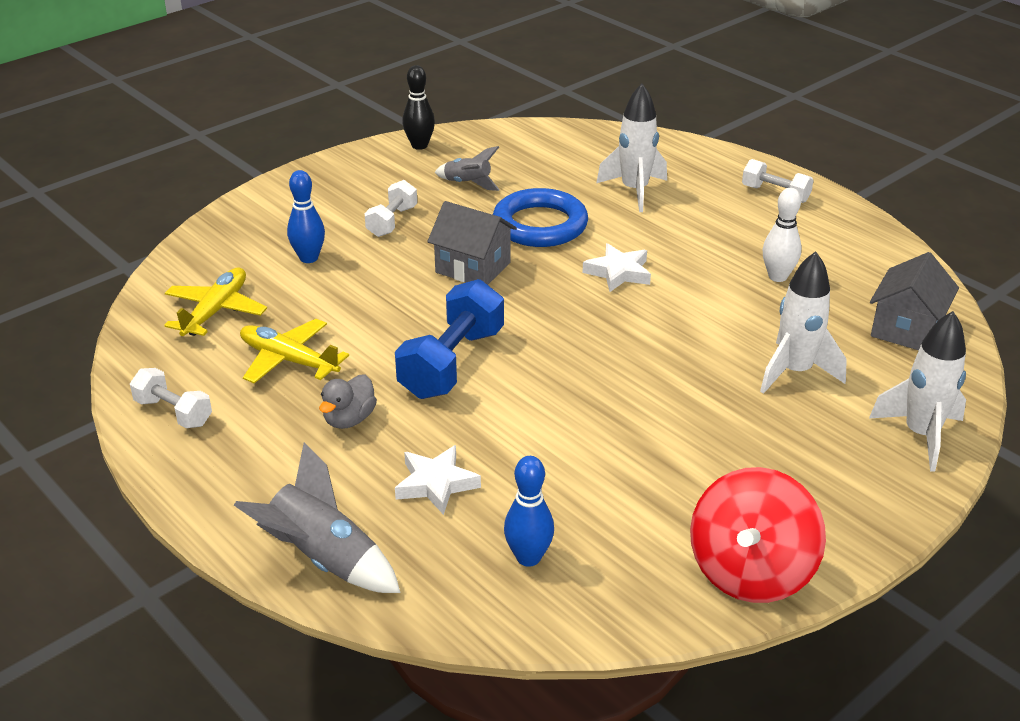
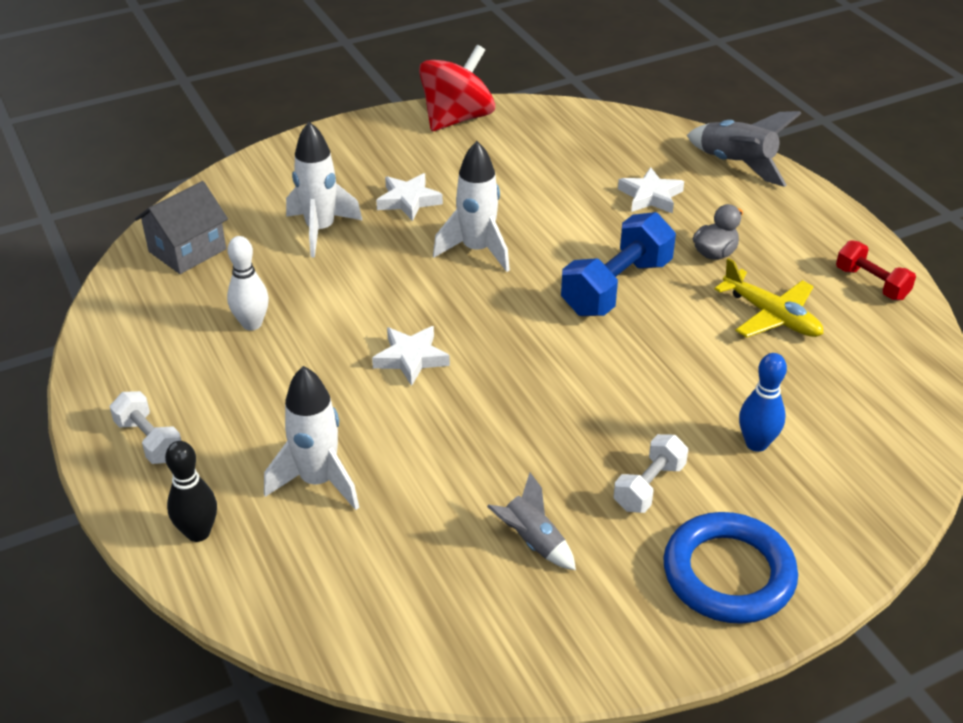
camera: 165 degrees left, 5 degrees up
(173, 412) = (871, 283): white dumbbell -> red dumbbell
(216, 311) = (855, 386): yellow plane -> none
(419, 145) = (583, 652): black bowling pin -> black bowling pin (198, 533)
(473, 267) = (566, 394): grey house -> none
(528, 557) = (597, 146): blue bowling pin -> none
(540, 225) = (466, 444): blue ring -> blue ring (728, 574)
(726, 424) = (408, 201): none -> white star
(920, 435) = (269, 171): white rocket -> white rocket (477, 250)

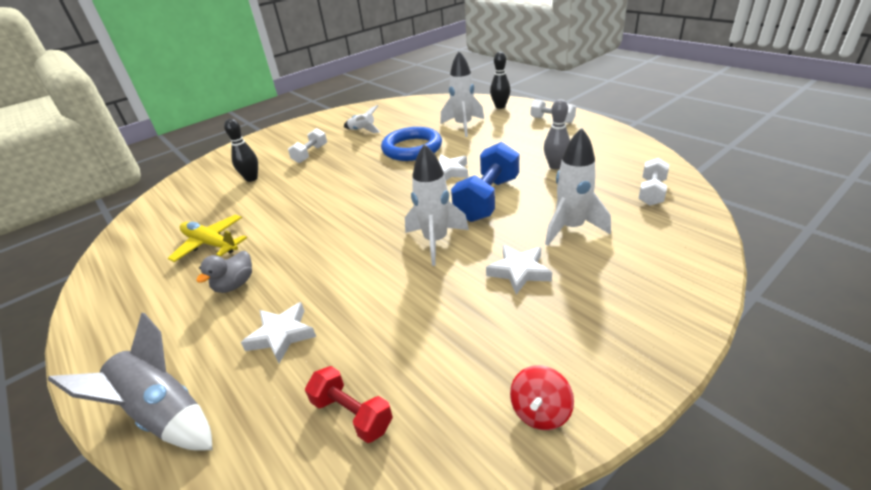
camera: 170 degrees right, 5 degrees down
(187, 250) = (651, 192): grey house -> white dumbbell
(252, 324) = (555, 166): white bowling pin -> grey bowling pin
(457, 118) = (540, 411): red spinning top -> red spinning top, size x0.50
(532, 541) = (362, 131): grey rocket -> white rocket
(616, 287) = (322, 238): blue dumbbell -> blue dumbbell (487, 199)
(728, 574) = (281, 139): blue ring -> blue ring (412, 148)
(756, 443) = (251, 178): blue bowling pin -> black bowling pin
(871, 283) = (113, 287): red dumbbell -> red dumbbell (352, 414)

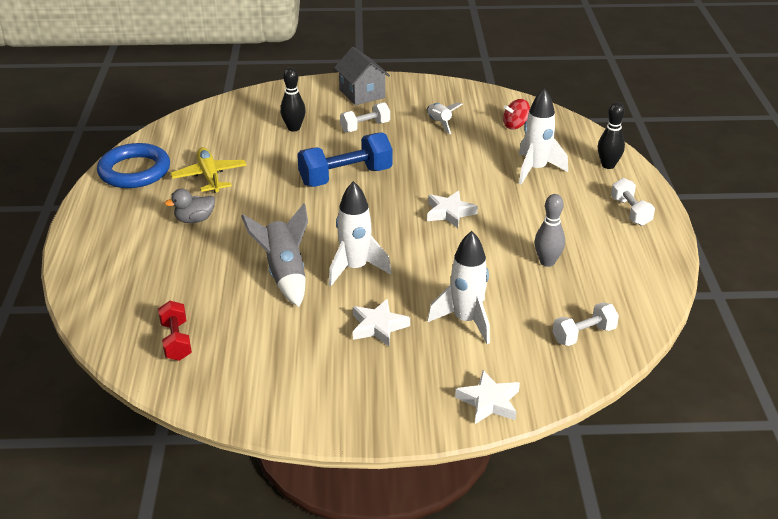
camera: 35 degrees right, 0 degrees up
(164, 413) = (90, 278): grey rocket -> grey rocket (285, 274)
(281, 138) = (362, 94): none -> grey house
(282, 335) = (187, 272): white star -> white star (489, 402)
(412, 148) = (454, 170): blue ring -> blue ring (134, 171)
(487, 199) = (442, 257): blue dumbbell -> blue dumbbell (345, 177)
(540, 411) = (269, 406): red spinning top -> red spinning top (515, 125)

